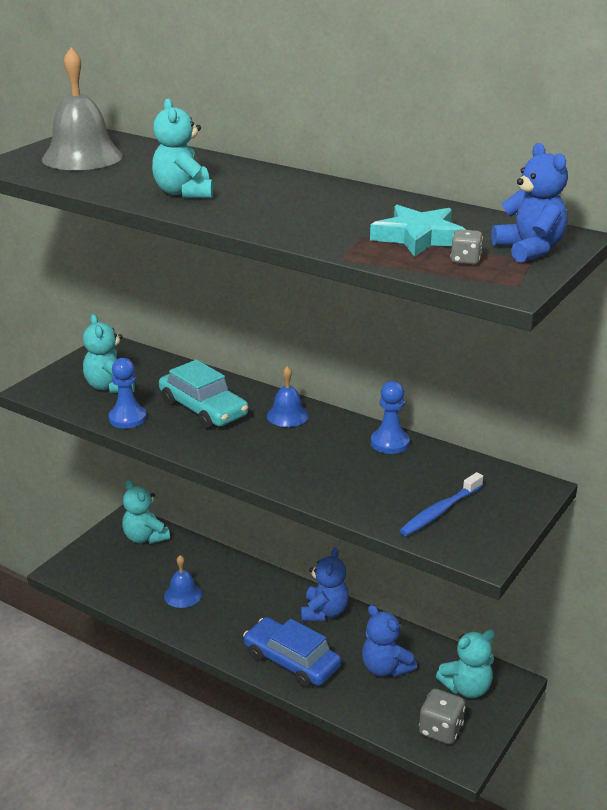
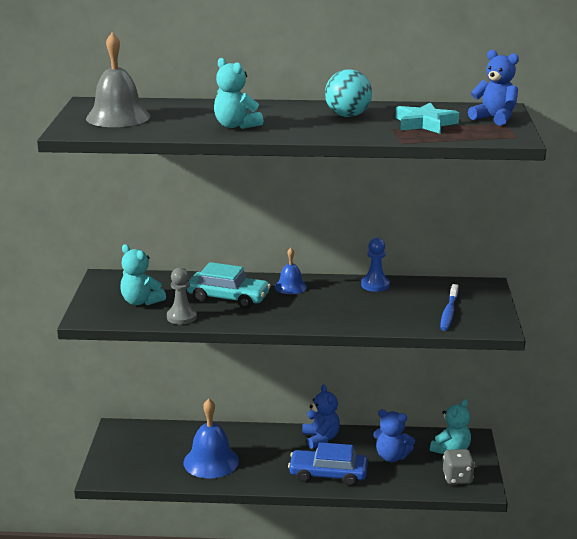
camera: 30 degrees left, 5 degrees down
(127, 418) = (181, 317): blue pawn -> grey pawn
(145, 537) = (143, 435): turquoise teddy bear -> none
(183, 595) = (211, 461): blue bell -> blue bell, size x1.79
(338, 206) = (347, 116): none -> turquoise ball
(465, 260) = (470, 130): grey dice -> none

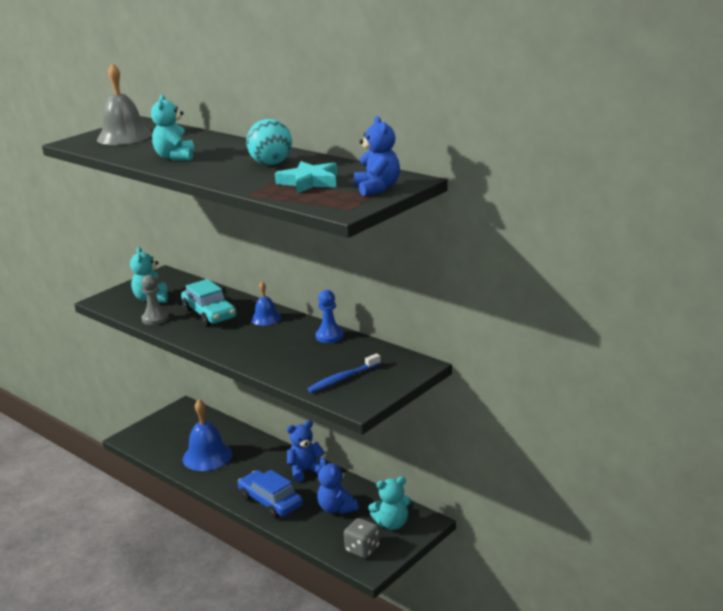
camera: 40 degrees right, 0 degrees up
(321, 438) = (305, 471): blue teddy bear -> blue teddy bear turned 135 degrees counterclockwise

